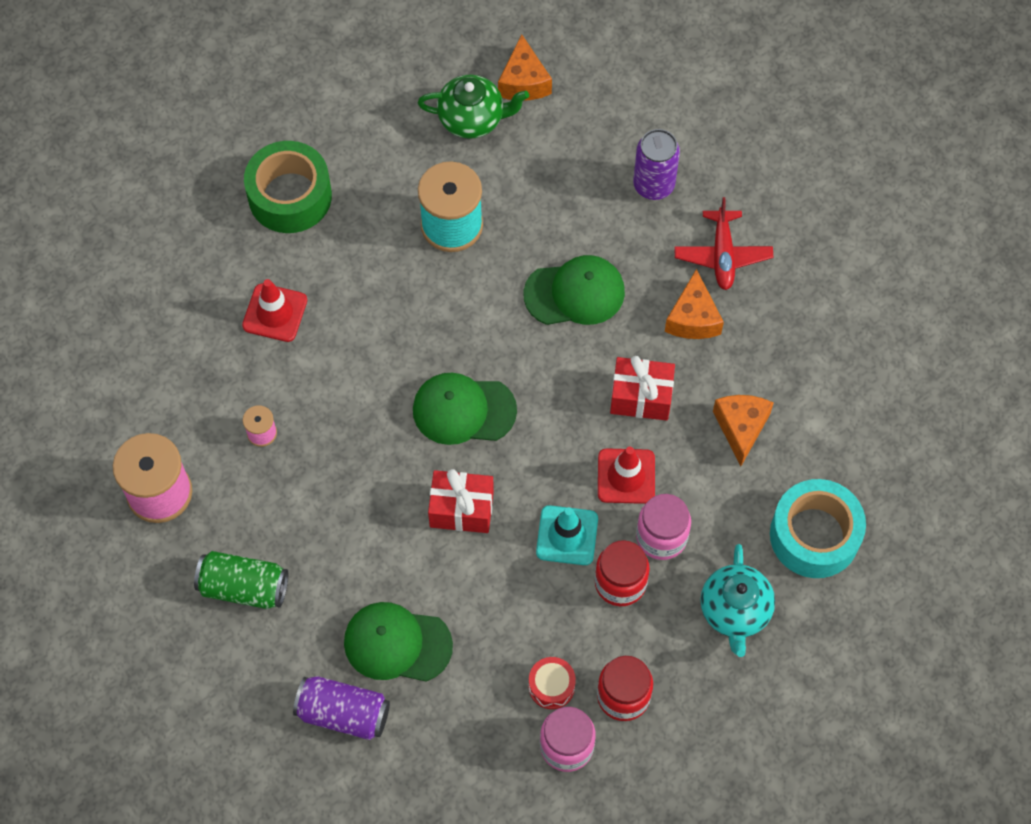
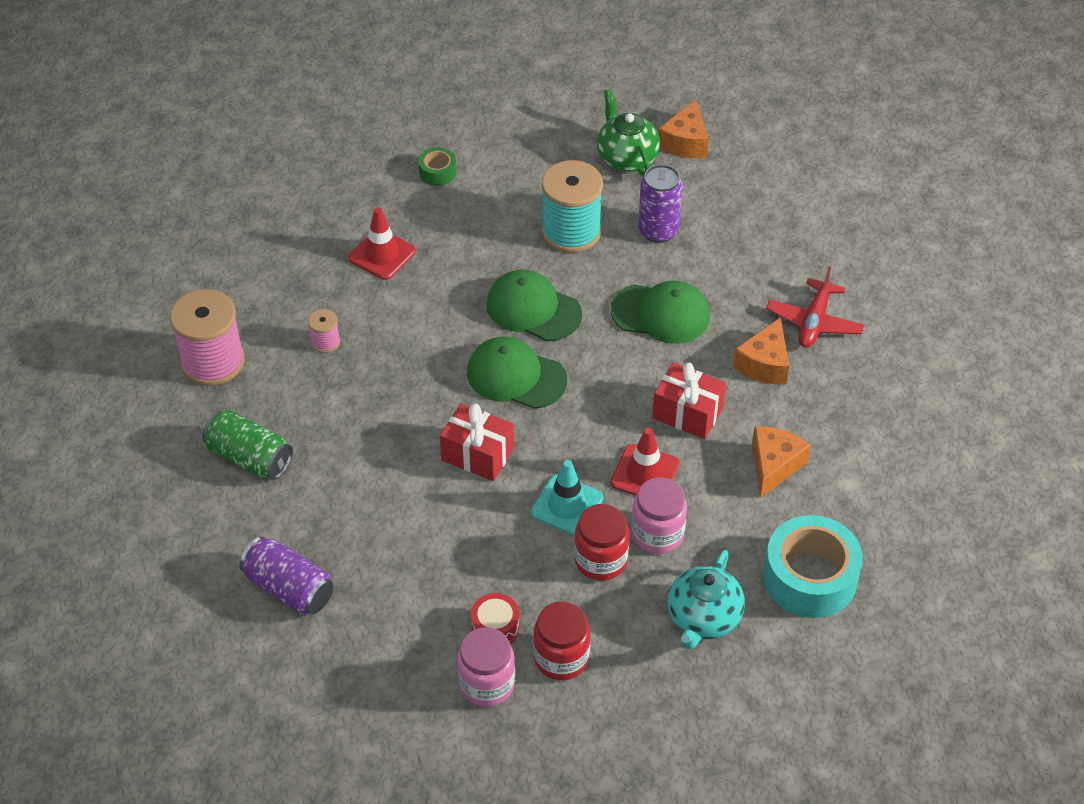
camera: 20 degrees right, 15 degrees down
(290, 196) = (437, 172): green tape -> green tape, size x0.48
(397, 643) = (366, 546): green cap -> green cap (533, 309)
(472, 119) = (626, 158): green teapot -> green teapot turned 135 degrees counterclockwise
(653, 185) = (771, 250): purple can -> purple can (658, 231)

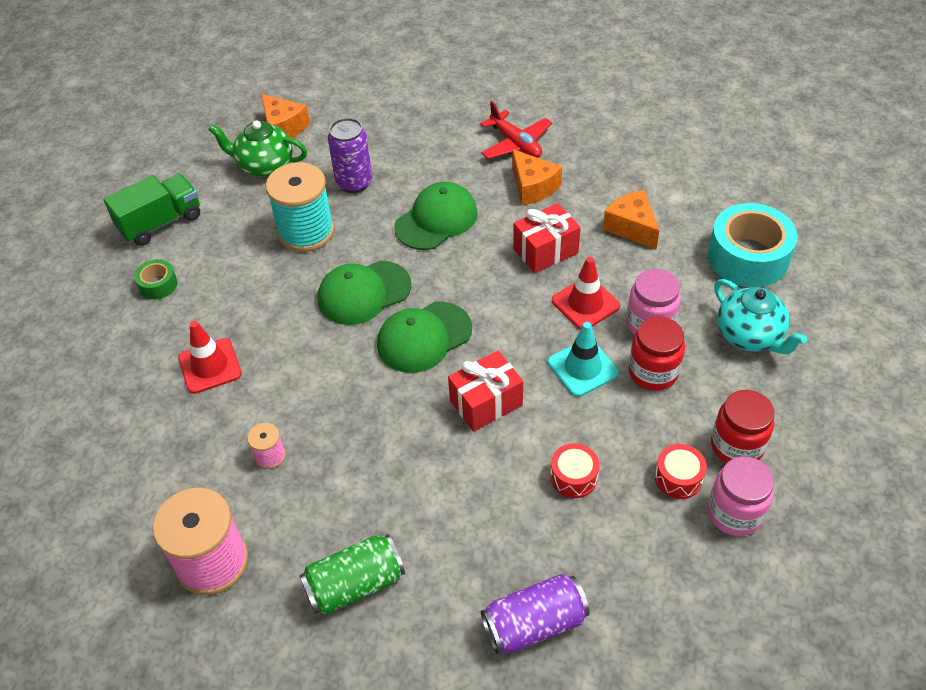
camera: 55 degrees left, 0 degrees up
(444, 552) = (573, 477): none -> red drum
(504, 132) = (161, 223): none -> green truck

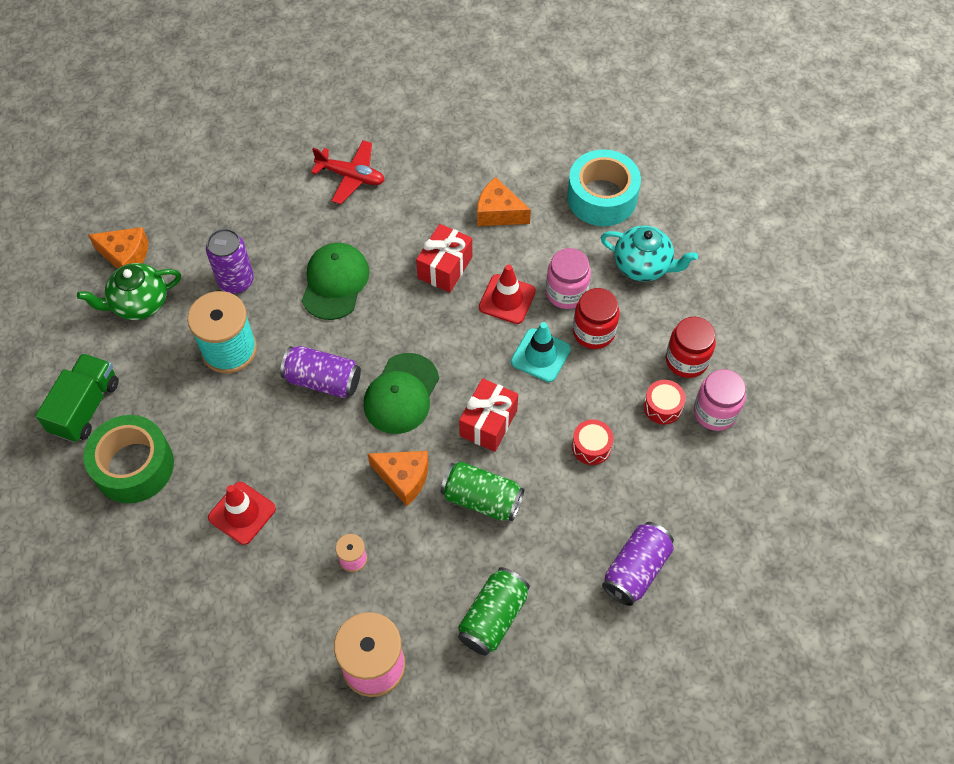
camera: 35 degrees left, 10 degrees up
(158, 285) = (134, 466): green tape -> green tape, size x2.10
(363, 293) = (323, 380): green cap -> purple can
(428, 468) = (482, 499): none -> green can
(533, 187) = (394, 212): orange cheese -> orange cheese (404, 478)

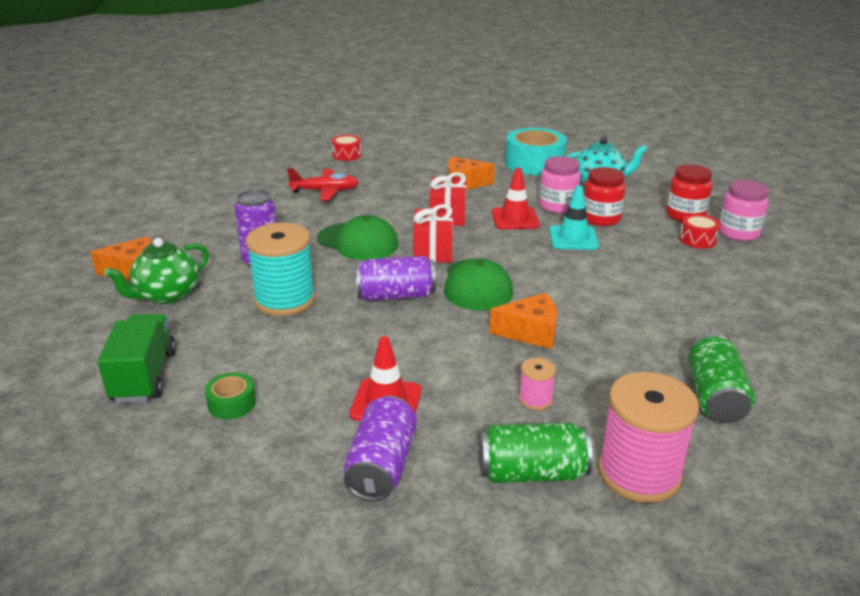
camera: 25 degrees left, 30 degrees down
(134, 466) = (232, 403): green tape -> green tape, size x0.48
(335, 282) = (358, 242): green cap -> green cap turned 135 degrees clockwise
(482, 499) = (615, 325): green can -> green can (532, 473)
(488, 423) = (571, 282): red gift -> red gift (433, 250)
(591, 447) = (670, 272): red drum -> red drum (347, 155)
(636, 570) = (794, 328): purple can -> purple can (382, 466)

